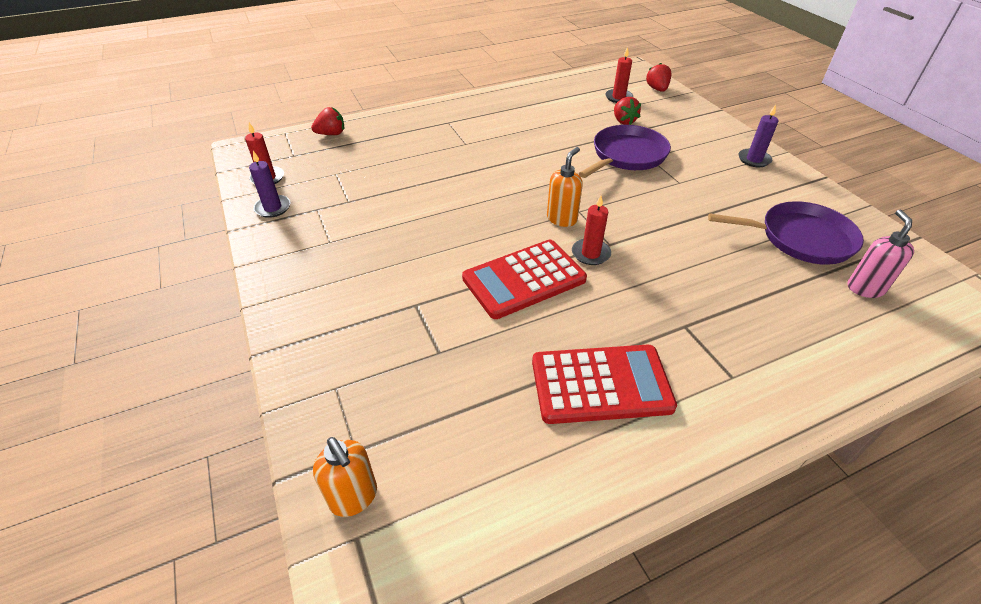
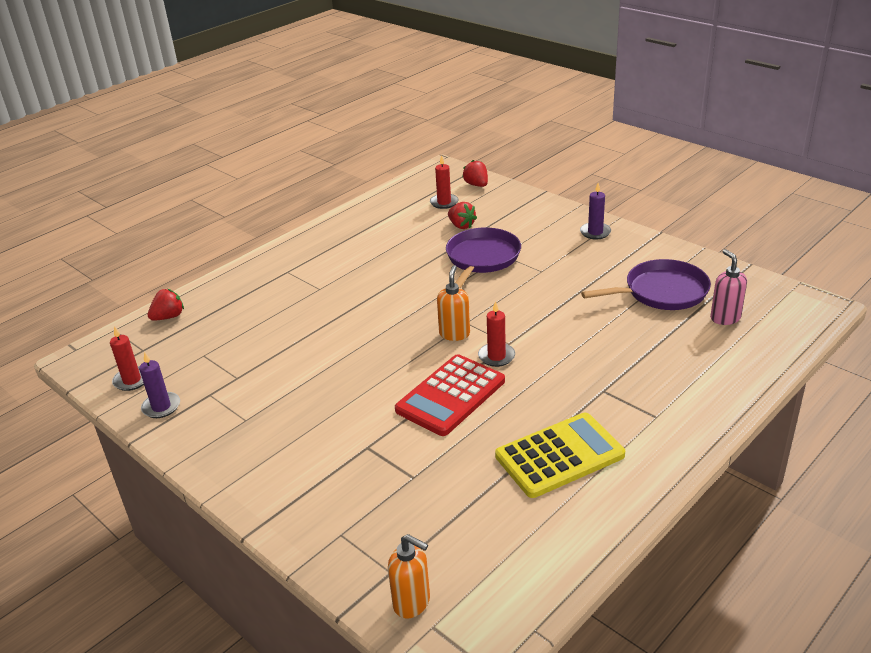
camera: 20 degrees left, 10 degrees down
(600, 384) = (559, 456): red calculator -> yellow calculator

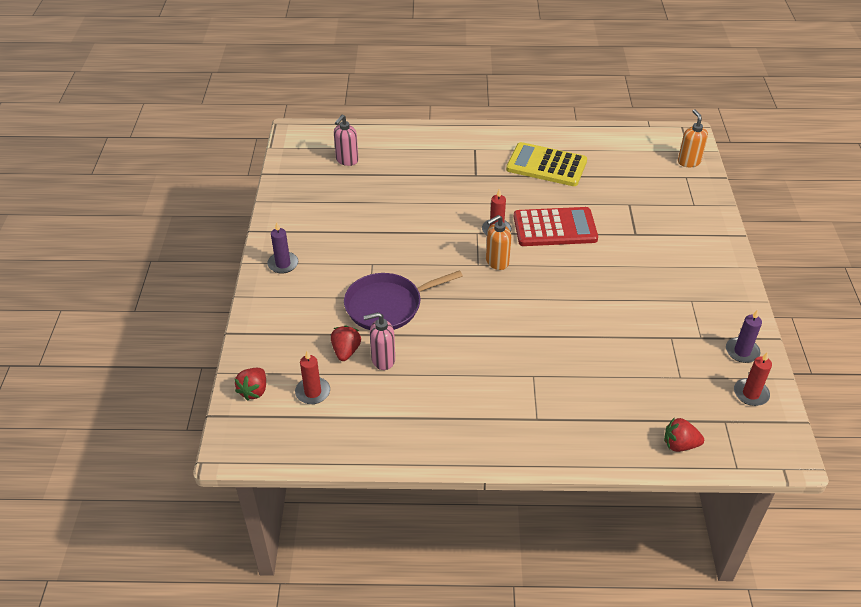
camera: 135 degrees left, 10 degrees up
(431, 236) = (382, 360): none -> pink soap dispenser
(661, 292) = (341, 196): purple pan -> none

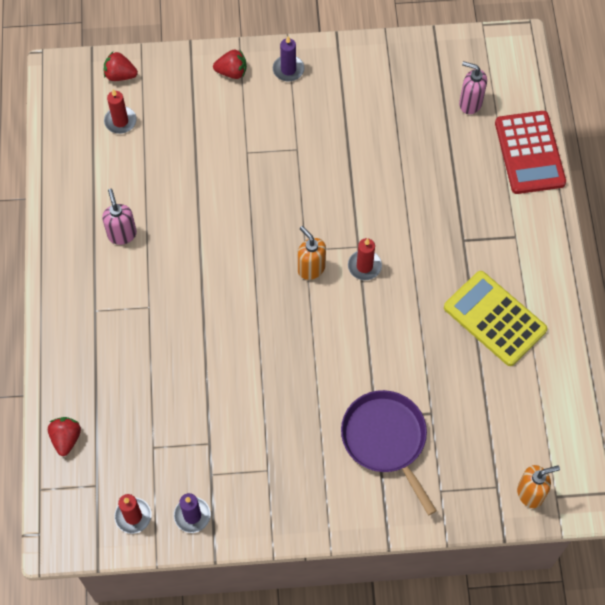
camera: 85 degrees right, 20 degrees up
(346, 351) = (172, 141): red strawberry -> red strawberry (232, 72)
(382, 360) = (162, 173): pink soap dispenser -> pink soap dispenser (122, 234)
(387, 305) = (236, 170): purple pan -> purple pan (386, 440)
(546, 165) = (494, 319): yellow calculator -> yellow calculator turned 60 degrees counterclockwise
(555, 228) = (376, 328): red calculator -> red calculator (529, 153)

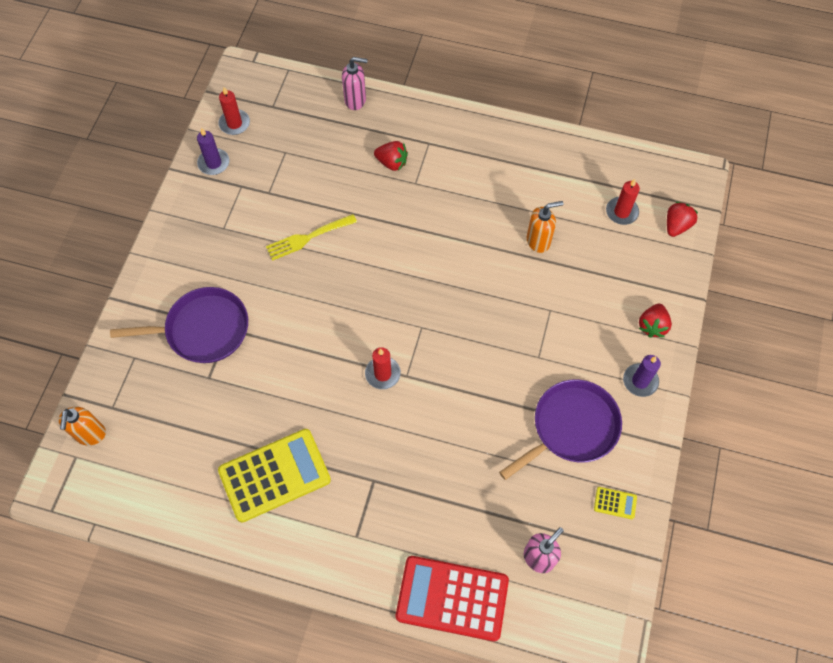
camera: 110 degrees right, 0 degrees up
(66, 438) = (321, 96): red strawberry -> red strawberry (392, 163)
(122, 234) = (497, 182): pink soap dispenser -> pink soap dispenser (355, 100)
(248, 383) = (308, 237): none -> yellow fork
(311, 268) = (399, 325): orange soap dispenser -> orange soap dispenser (538, 241)
(352, 108) = (571, 427): none -> purple pan
(402, 63) = (615, 503): none -> yellow calculator

